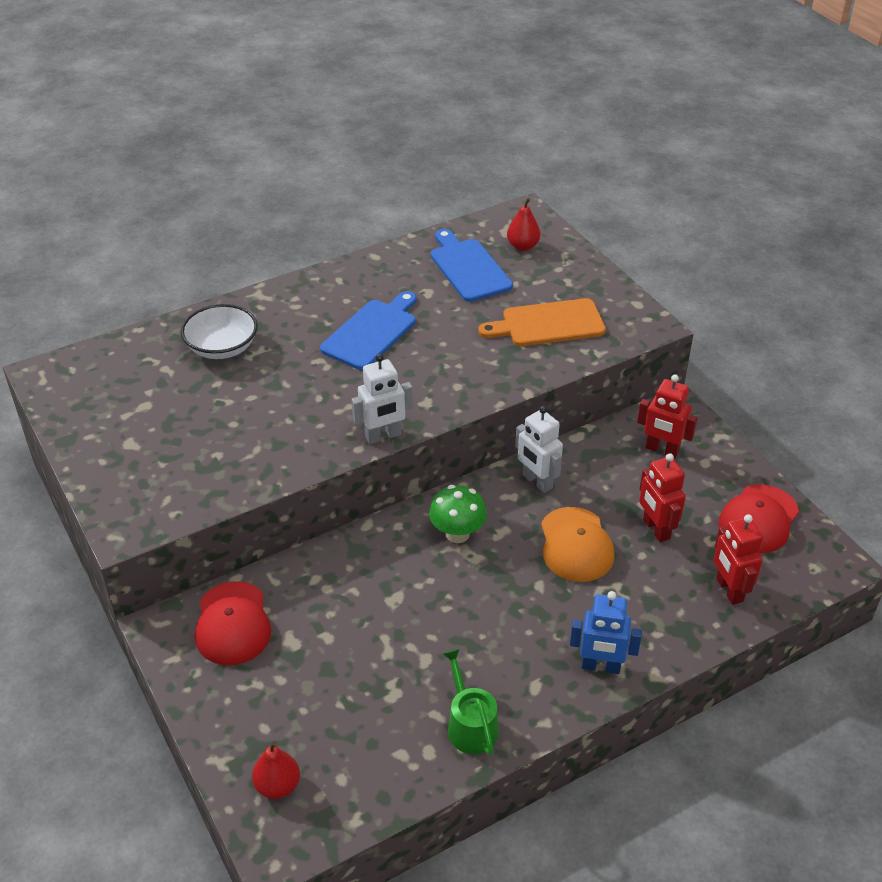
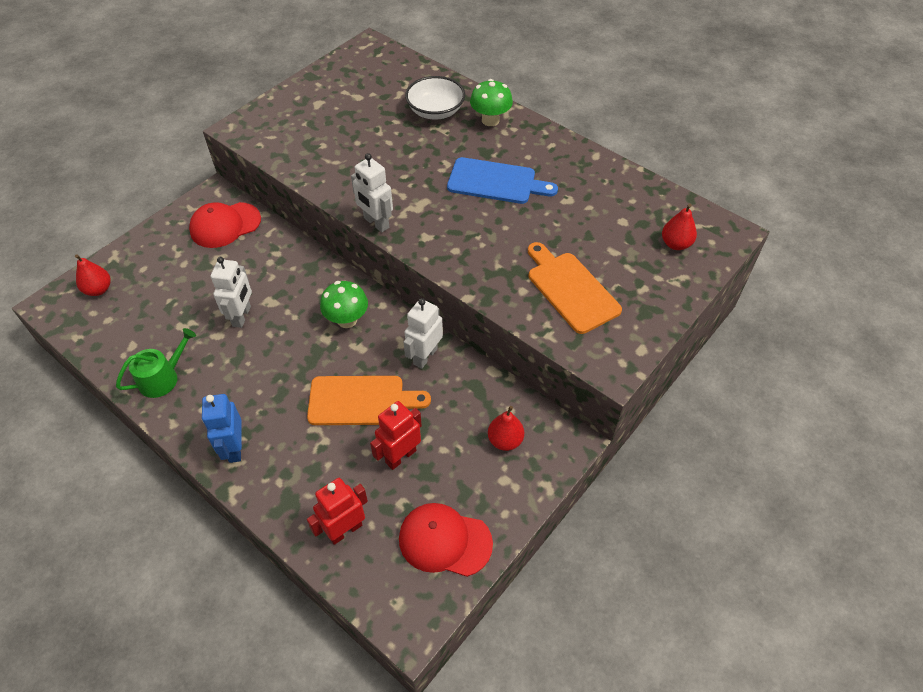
camera: 70 degrees right, 10 degrees up
(269, 311) = (490, 120): none -> green mushroom
(405, 630) = (242, 316): none -> white robot
(468, 268) = (618, 216): blue cutting board -> none
(576, 545) = (361, 401): orange cap -> orange cutting board
(662, 450) = (505, 440): red robot -> red pear

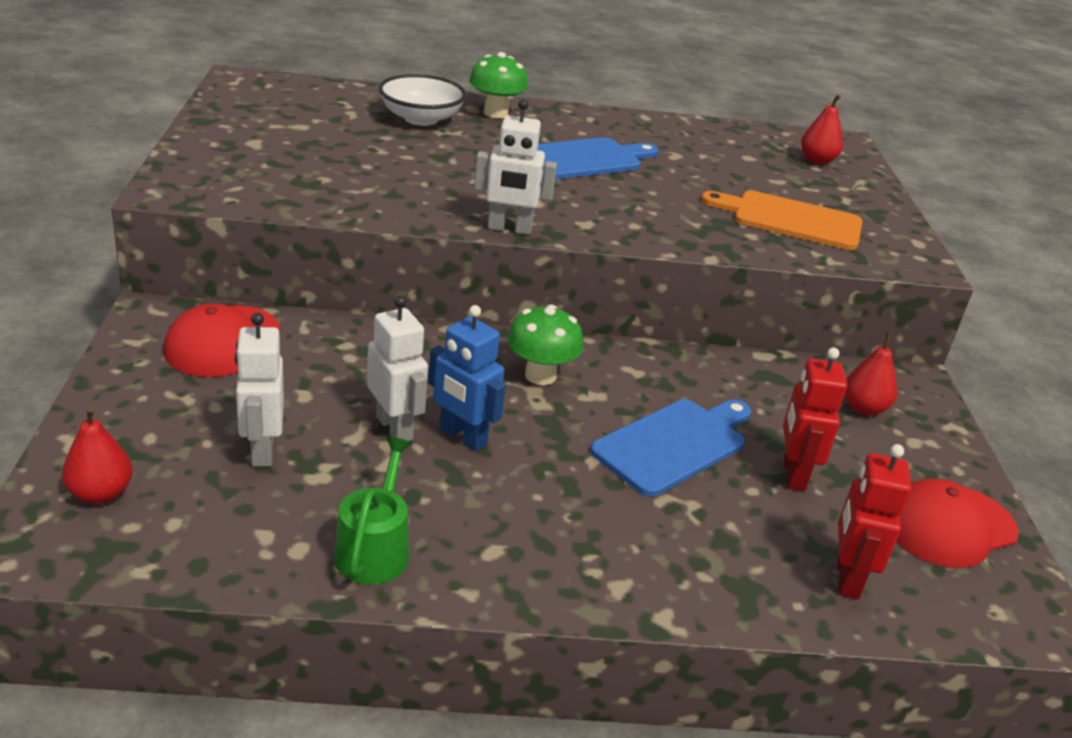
camera: 45 degrees left, 20 degrees down
(234, 448) = (596, 572): blue robot -> blue robot (462, 437)
(361, 401) = (674, 444): orange cutting board -> blue cutting board
(425, 356) = (678, 372): white robot -> white robot (262, 450)

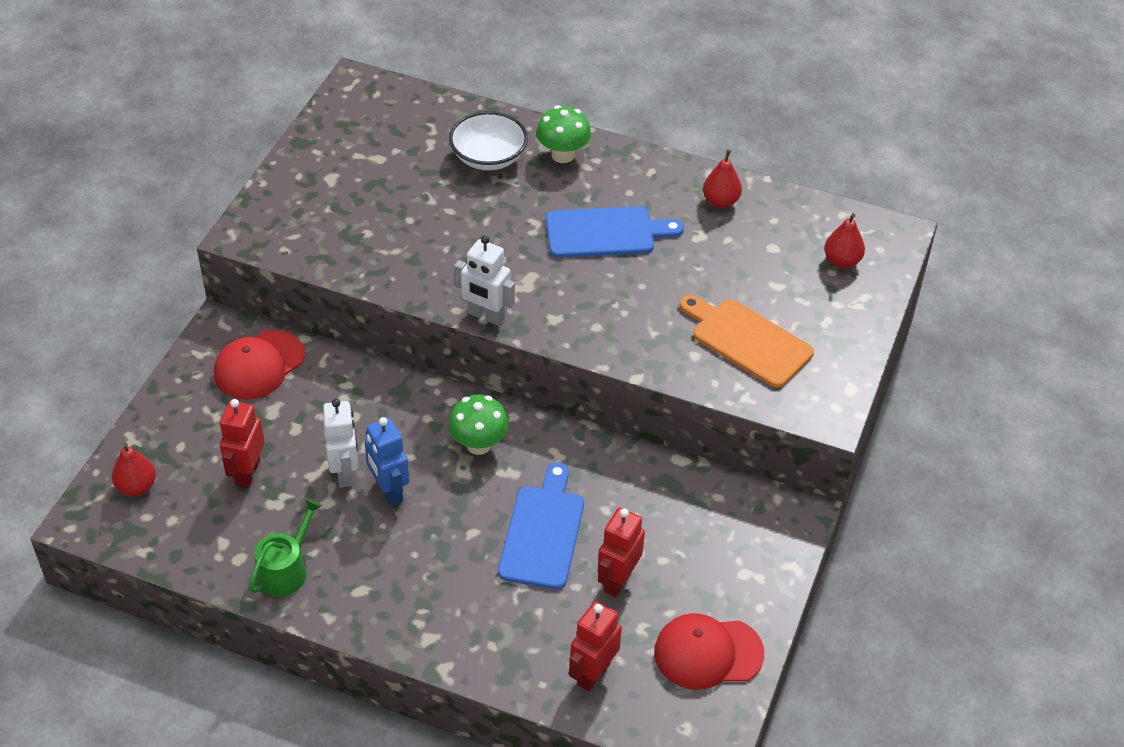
camera: 25 degrees right, 15 degrees up
(262, 450) = (247, 473): white robot -> red robot
(674, 444) = (543, 532): blue cutting board -> blue cutting board turned 60 degrees counterclockwise
(864, 408) = (727, 532): red pear -> red pear (720, 201)

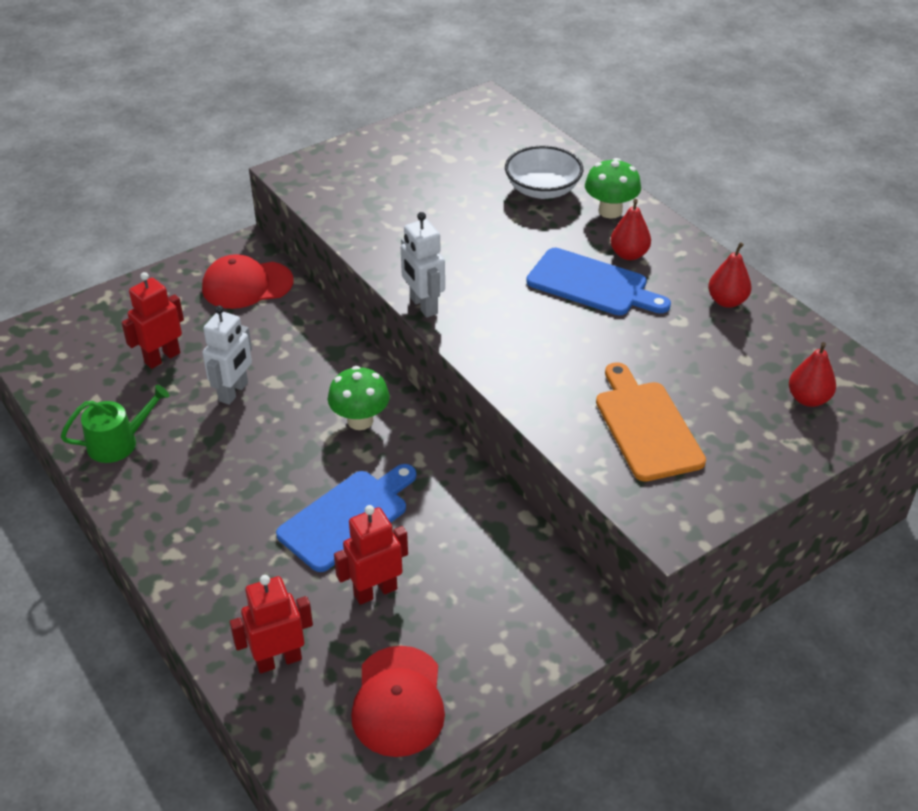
camera: 35 degrees right, 5 degrees down
(136, 486) = (76, 330): red pear -> red pear (629, 254)
(389, 491) = (253, 422): blue robot -> none
(708, 653) = (398, 701): red cap -> red cap turned 120 degrees counterclockwise

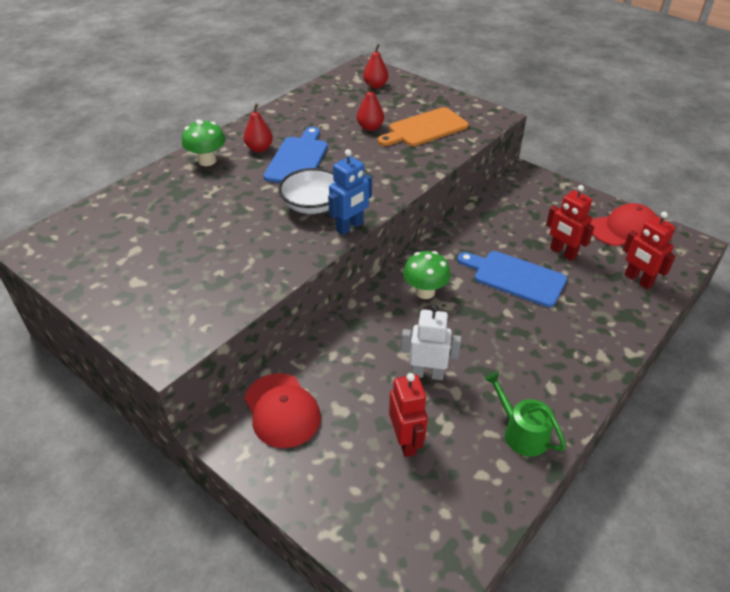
camera: 105 degrees left, 0 degrees up
(162, 358) = (406, 441): red robot -> red robot turned 135 degrees counterclockwise
(423, 306) = (350, 227): white robot -> blue robot
(542, 190) = (181, 193): white bowl -> white bowl (313, 205)
(727, 301) = (299, 112): red pear -> red pear (370, 127)

